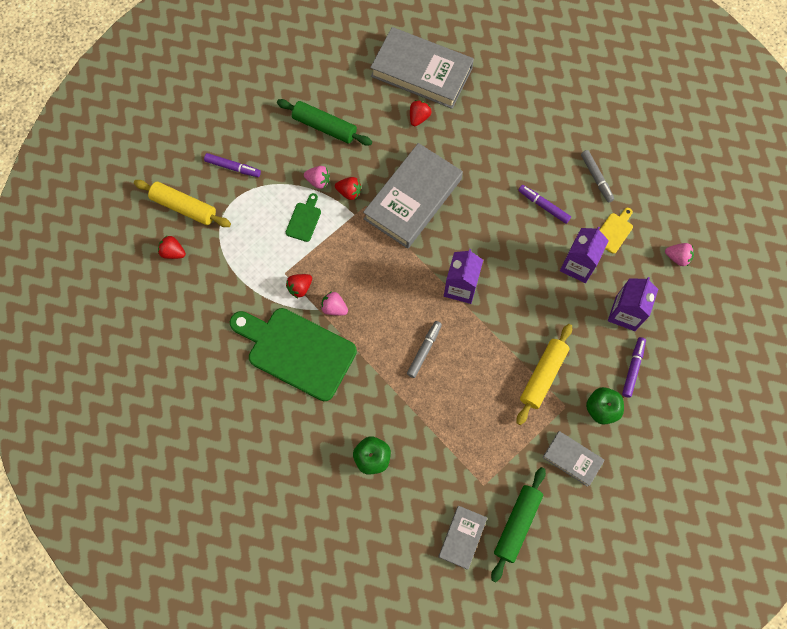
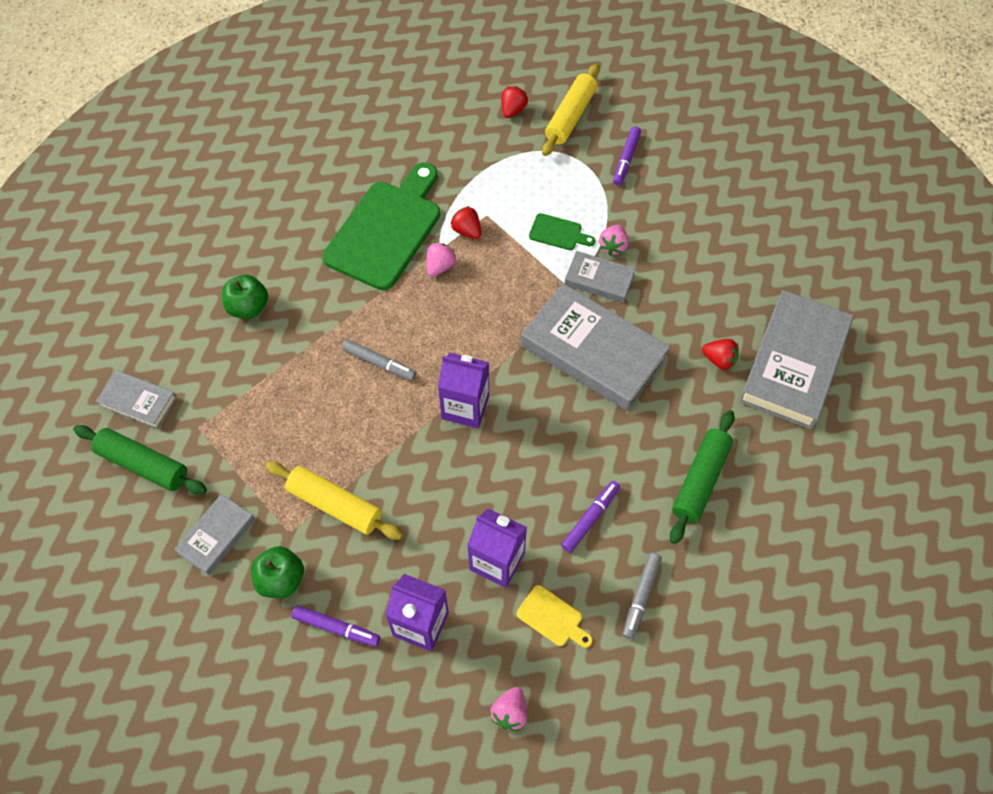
camera: 90 degrees right, 10 degrees down
(324, 127) = (692, 251): green rolling pin -> green rolling pin (700, 480)
(349, 192) = (599, 280): red strawberry -> grey book
(596, 178) = (640, 597): grey marker -> grey marker turned 45 degrees counterclockwise

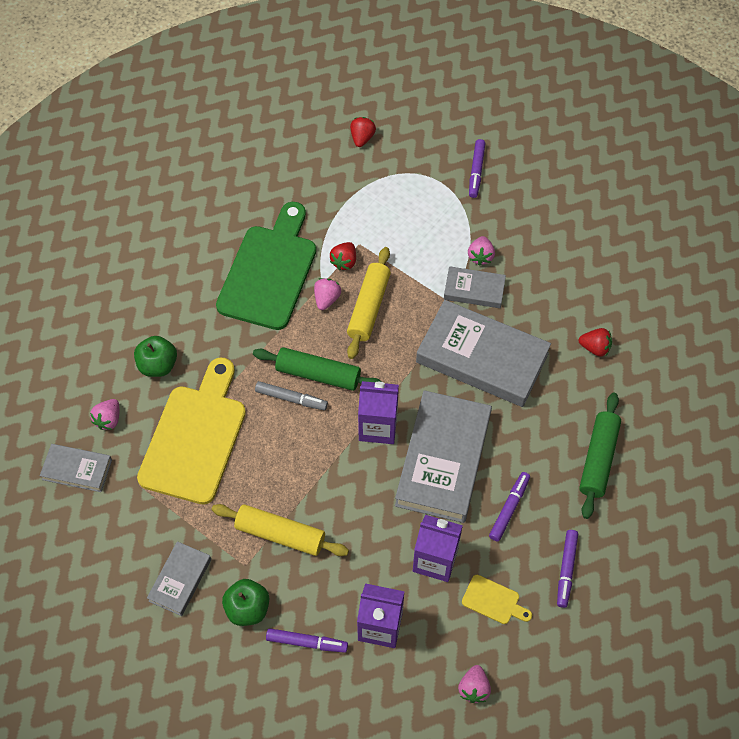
camera: 10 degrees left, 0 degrees up
(143, 464) = (96, 526): green rolling pin -> green rolling pin (318, 374)
(184, 355) = (108, 419): none -> pink strawberry
(269, 388) = (195, 438): none -> yellow cutting board
(467, 231) = (344, 261): red strawberry -> red strawberry turned 105 degrees counterclockwise
(558, 233) = (428, 251): green cutting board -> none
(570, 117) = (417, 137): yellow rolling pin -> yellow rolling pin (369, 307)
(640, 597) = (566, 570): grey marker -> purple marker
(793, 364) = (660, 341): grey book -> grey book (443, 460)

